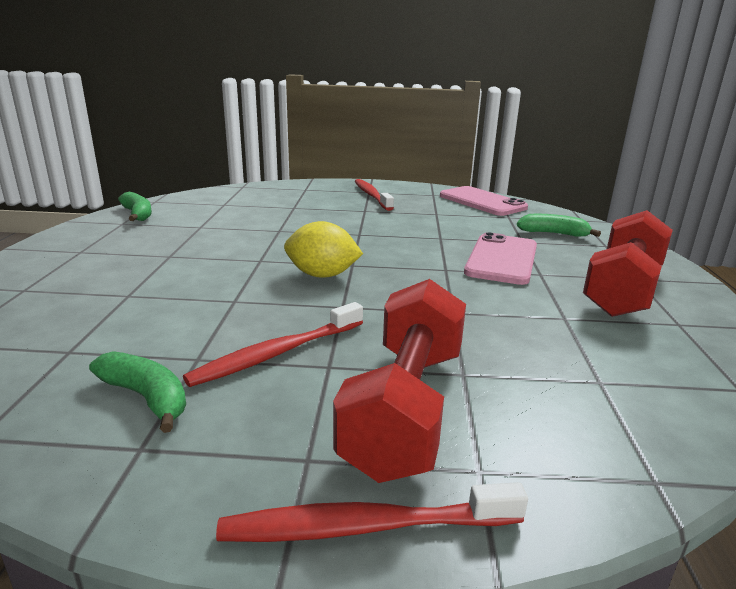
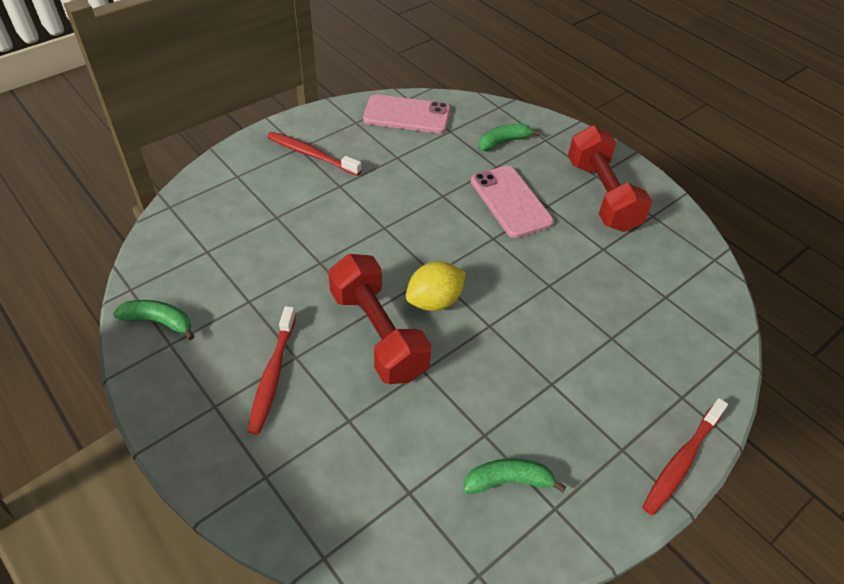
camera: 45 degrees left, 25 degrees up
(277, 353) = (516, 395): red toothbrush -> red toothbrush (273, 375)
(406, 407) = (618, 384): red dumbbell -> red dumbbell (378, 333)

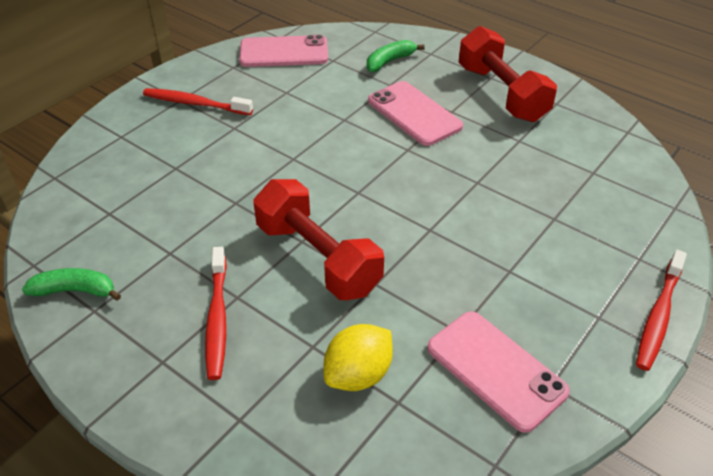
camera: 10 degrees left, 5 degrees down
(434, 301) = (366, 217): yellow lemon -> yellow lemon (358, 375)
(508, 481) = (496, 370): green banana -> pink phone

